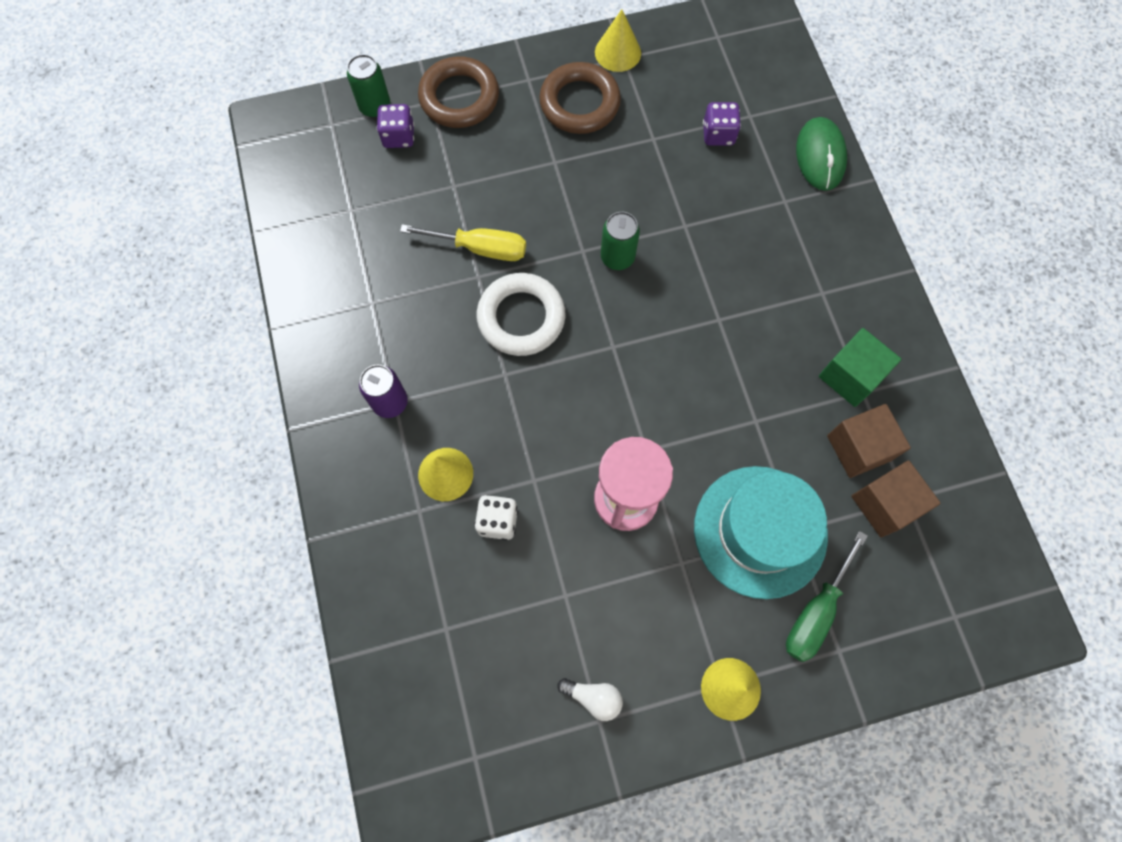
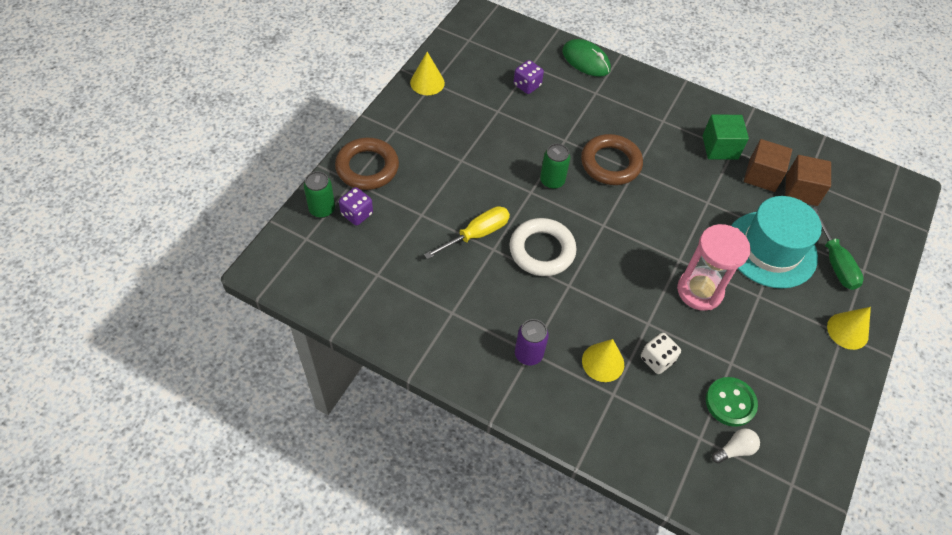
camera: 50 degrees left, 15 degrees down
(515, 628) = (730, 402): none -> green button
(579, 103) = (438, 122): brown ring -> brown ring (610, 163)
(593, 697) = (802, 396): white light bulb -> white light bulb (734, 449)

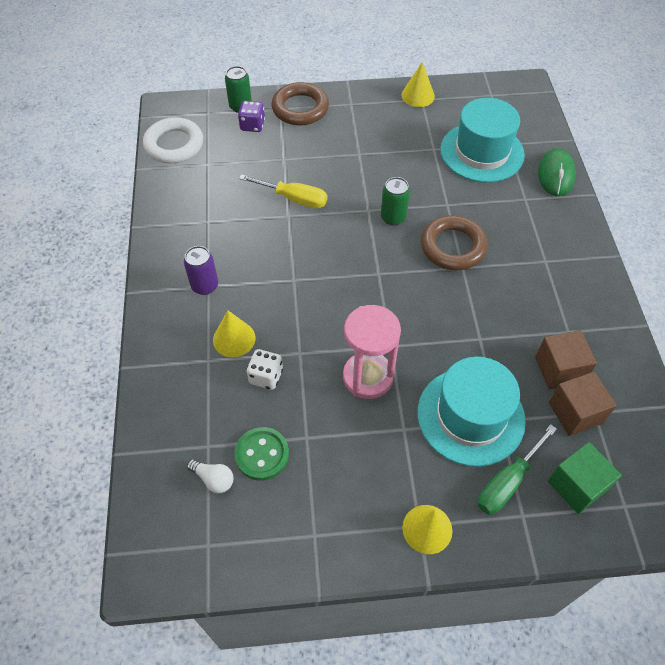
camera: 60 degrees right, 0 degrees up
(527, 85) = (482, 152): purple dice -> turquoise hat
(542, 250) = (314, 246): white ring -> white ring (174, 145)
(720, 147) = (559, 319): green cube -> green cube (577, 485)

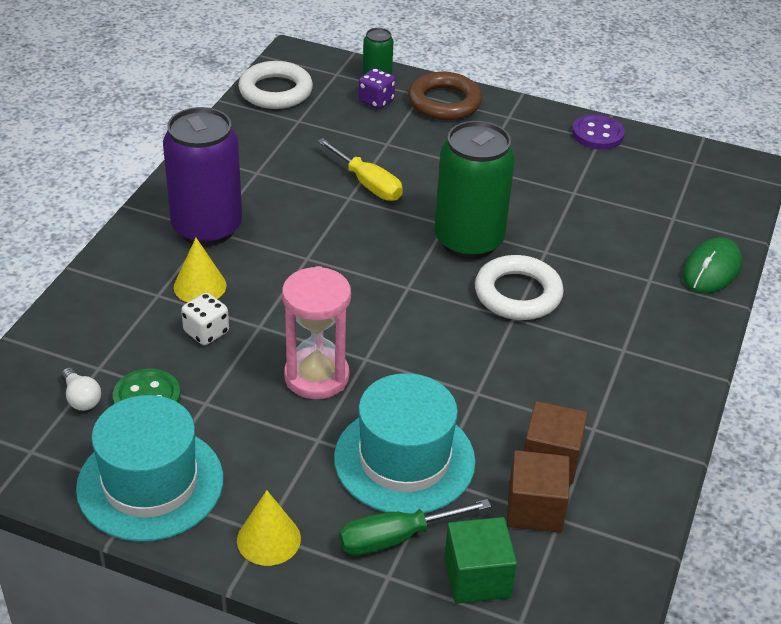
camera: 25 degrees right, 15 degrees down
(205, 286) = (207, 228): purple can -> purple can, size x2.06
(393, 217) = (468, 241): green can -> green can, size x2.06
(418, 96) = (597, 134): yellow cone -> purple button
(453, 247) = (518, 294): brown ring -> white ring
(482, 152) = (632, 215): turquoise hat -> turquoise hat (150, 483)

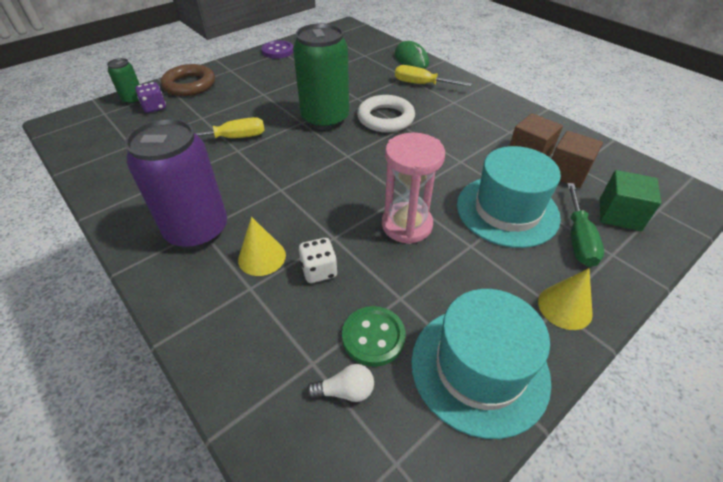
camera: 60 degrees left, 5 degrees up
(275, 91) = (84, 144): white ring -> none
(643, 303) = (422, 84): none -> yellow screwdriver

